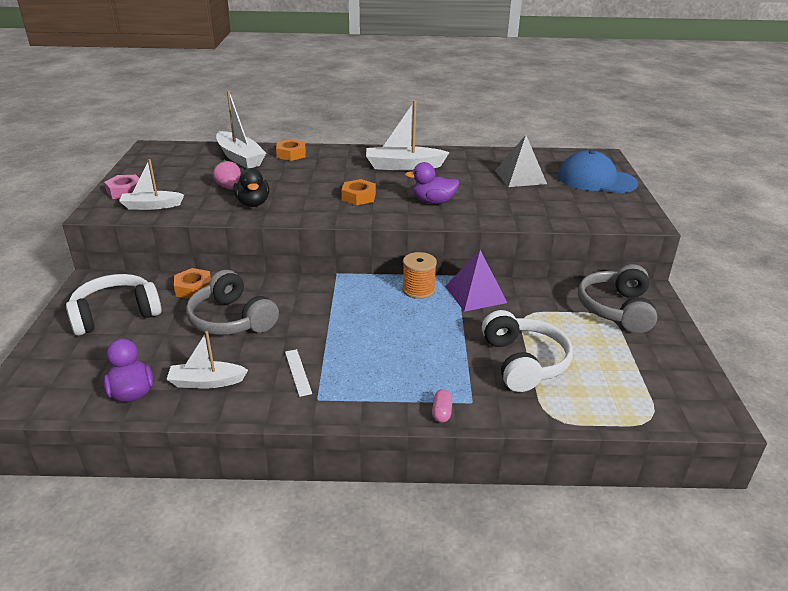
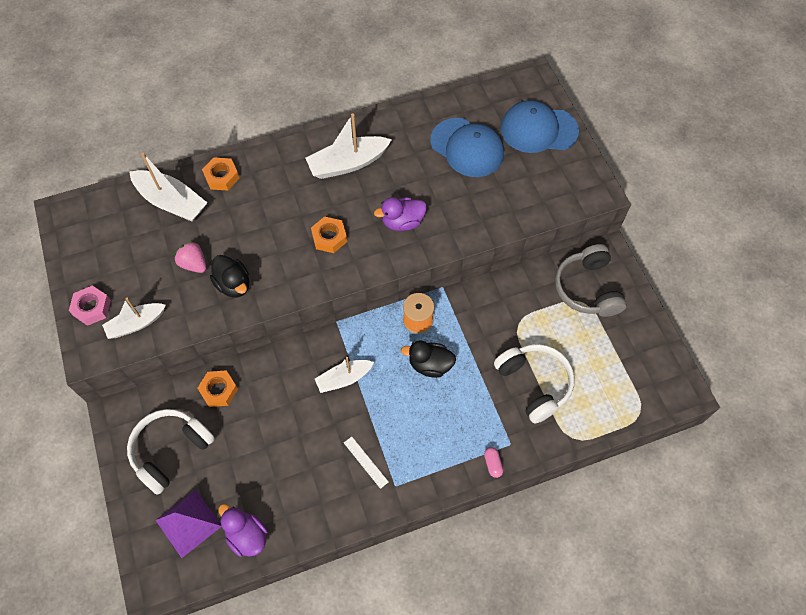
camera: 20 degrees left, 30 degrees up
(206, 382) = (299, 501): white boat -> white boat (344, 379)
(231, 319) = (277, 419): grey headphones -> none
(413, 321) = (430, 365): none -> black duck
(475, 294) = (468, 309): purple pyramid -> purple pyramid (188, 523)
(520, 177) = (467, 148): grey pyramid -> blue cap

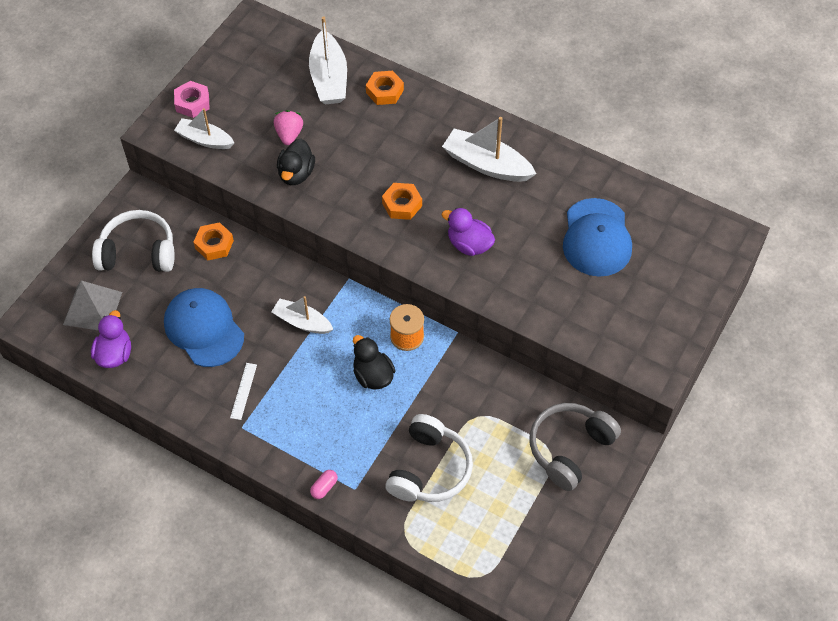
camera: 50 degrees right, 5 degrees down
(188, 523) = (92, 308): purple pyramid -> grey pyramid
(538, 129) = (677, 279): blue cap -> blue cap (204, 329)

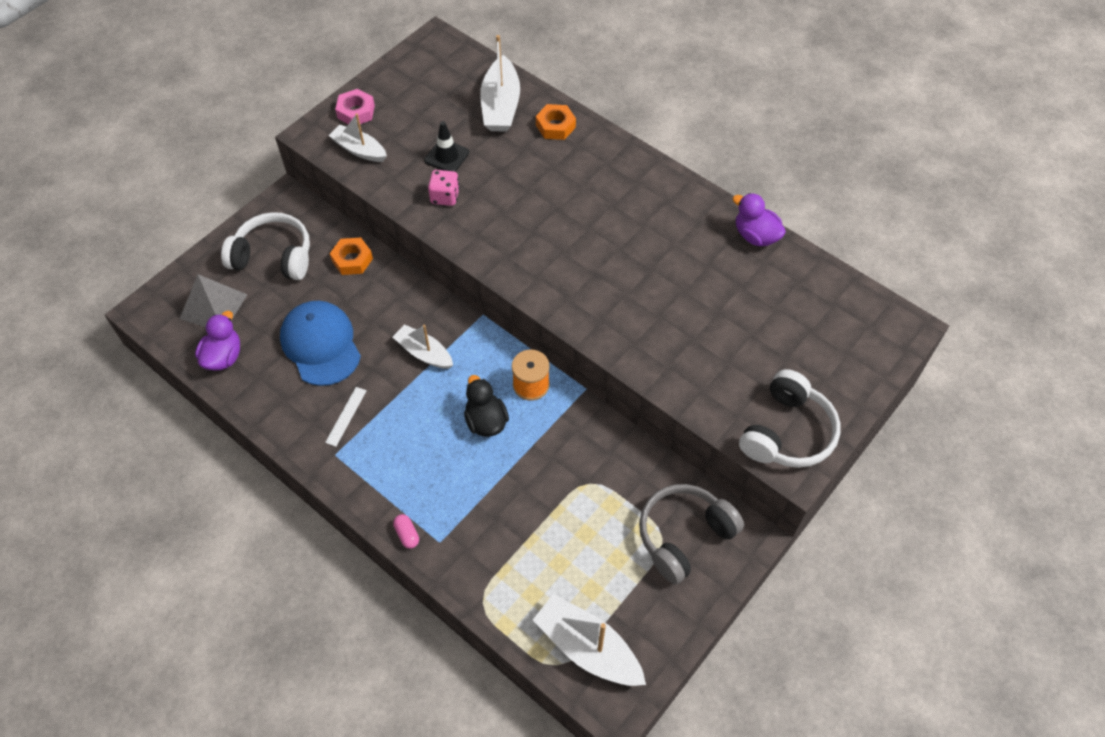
camera: 10 degrees right, 0 degrees up
(289, 135) = (447, 156): pink strawberry -> black traffic cone
(296, 174) = (445, 197): black duck -> pink dice
(324, 487) = (407, 534): pink capsule -> pink capsule turned 75 degrees counterclockwise
(402, 204) = (548, 243): orange nut -> none
(429, 469) = (525, 533): white headphones -> white headphones (787, 432)
(469, 244) = (611, 296): purple duck -> purple duck (755, 236)
(486, 164) = (647, 214): white boat -> white boat (587, 648)
(596, 238) = (752, 309): blue cap -> none

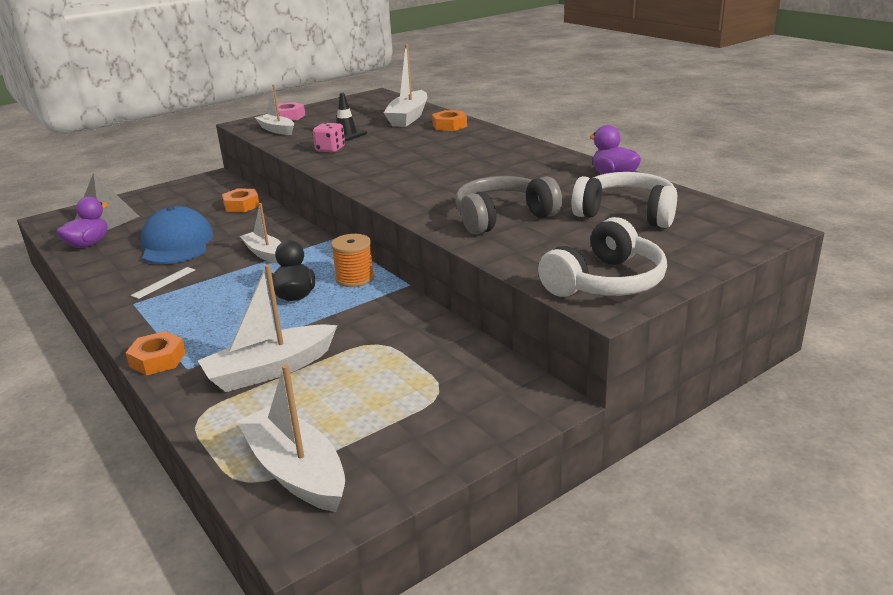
camera: 15 degrees right, 30 degrees down
(274, 256) = (178, 200): white headphones -> white headphones (626, 213)
(407, 534) = (158, 359): pink capsule -> orange nut
(513, 533) = (270, 370): none -> white boat
(684, 535) = (466, 392): grey headphones -> grey headphones (502, 217)

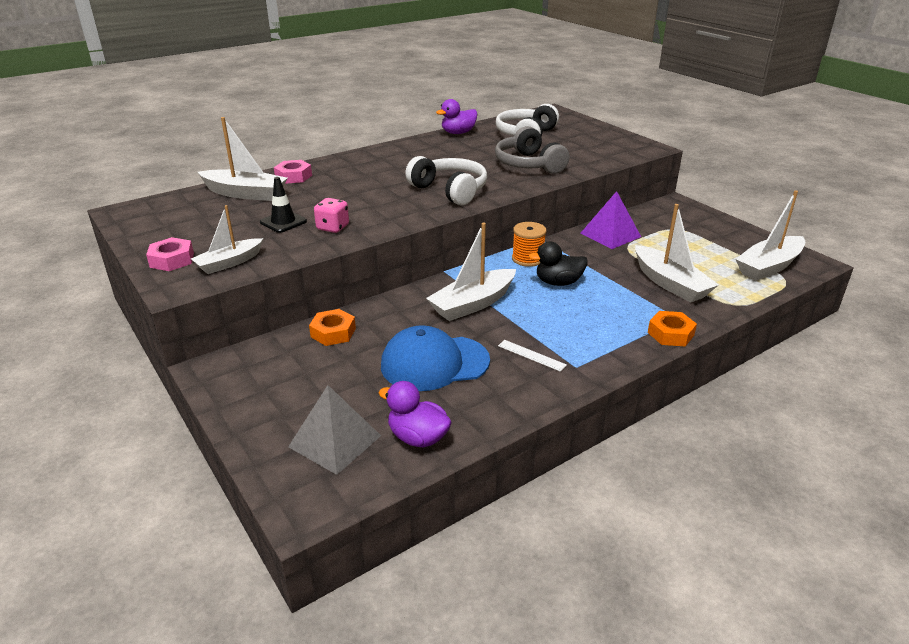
camera: 90 degrees left, 5 degrees up
(265, 254) = (473, 304): white boat -> white boat, size x1.53
(418, 333) = (610, 235): none -> purple pyramid
(449, 126) = (293, 176): orange nut -> pink nut
(605, 282) = (623, 146): white headphones -> white headphones (450, 190)

